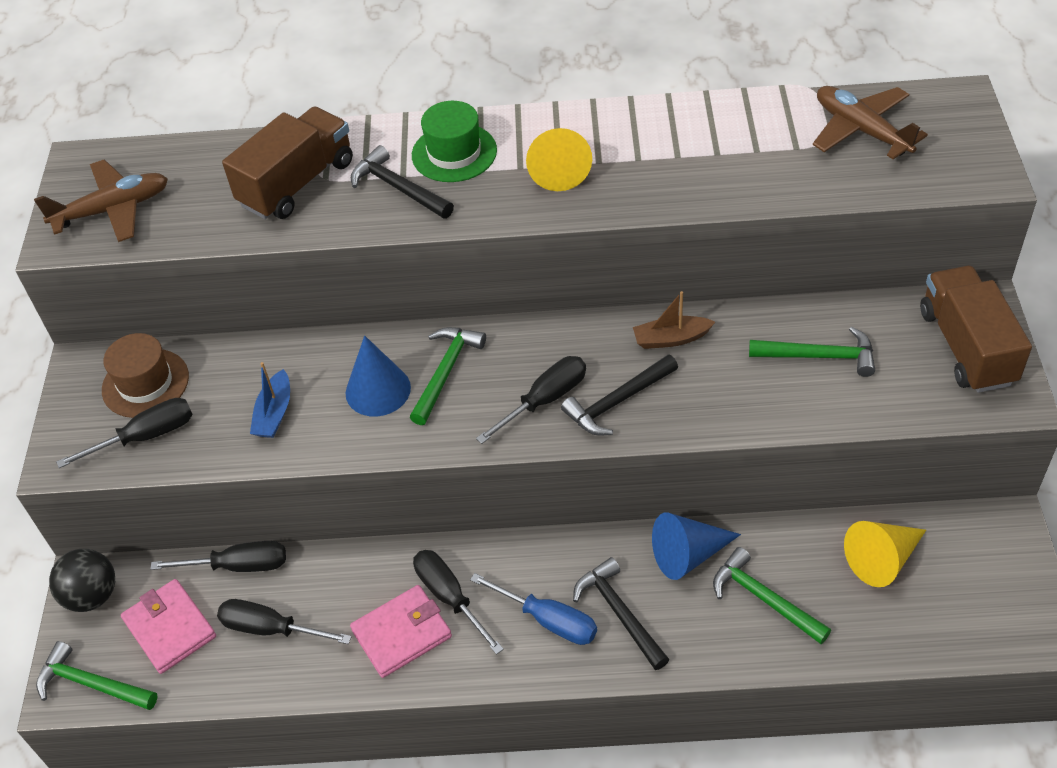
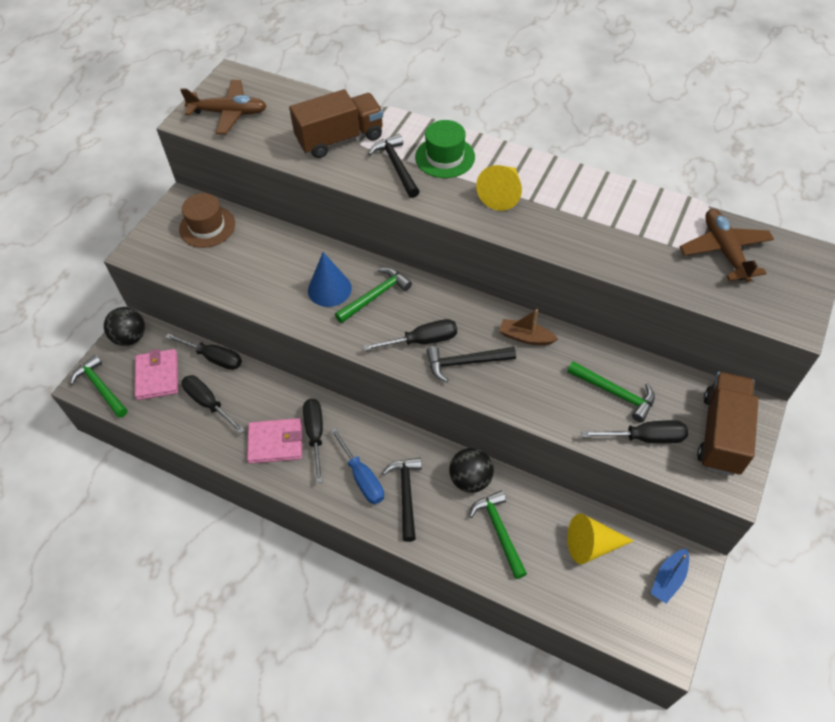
camera: 25 degrees right, 5 degrees up
(146, 436) = (188, 258): black screwdriver -> black screwdriver (646, 437)
(274, 413) = (264, 277): blue boat -> blue boat (668, 579)
(688, 554) = (470, 479): blue cone -> black ball

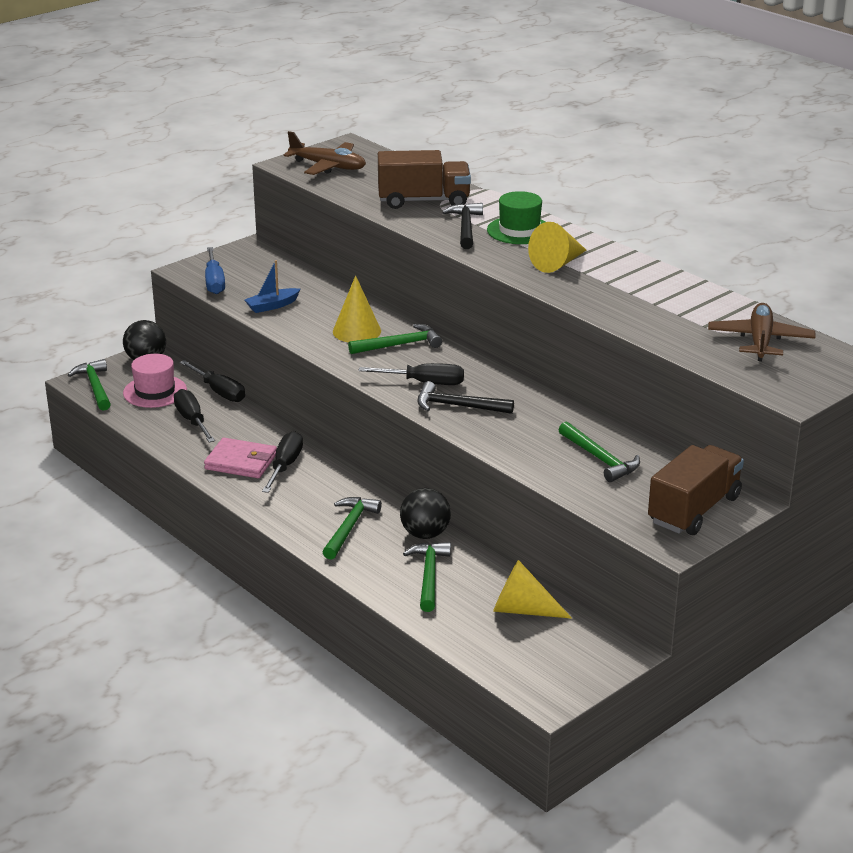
camera: 20 degrees right, 25 degrees down
(157, 376) = (155, 391): pink wallet -> pink hat
(207, 227) = (265, 267): brown hat -> none
(329, 289) = (356, 331): blue cone -> yellow cone
(362, 478) = (312, 506): blue screwdriver -> blue screwdriver (214, 282)
(406, 494) = (349, 528): black hammer -> green hammer
(525, 337) = (535, 403): brown boat -> none
(646, 437) = (608, 494): black screwdriver -> none
(668, 579) = (589, 654): blue boat -> blue boat (272, 306)

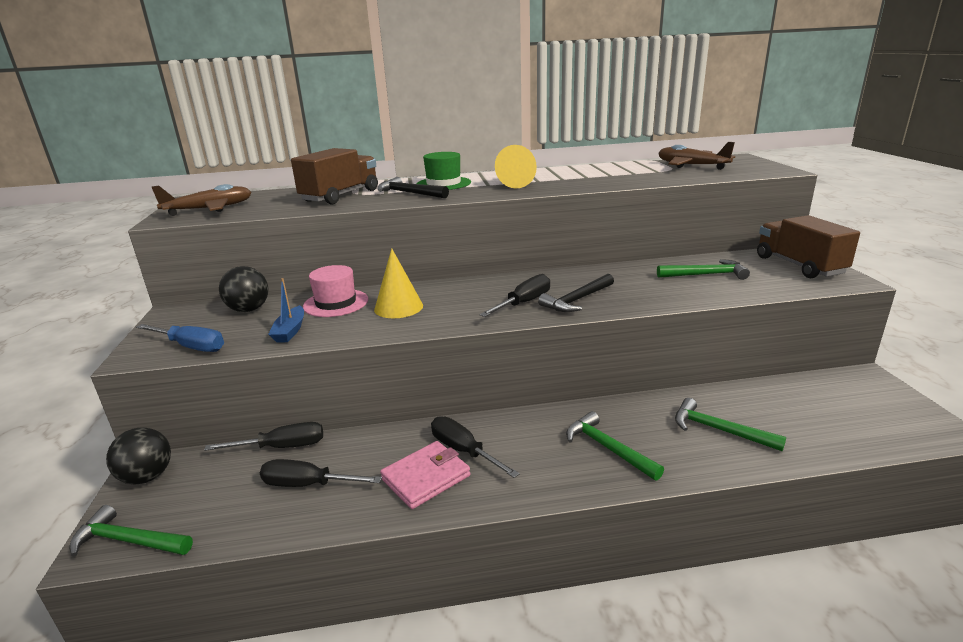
camera: 55 degrees left, 5 degrees down
(155, 391) = (214, 493): pink hat -> pink hat (336, 303)
(400, 345) = (448, 297): green hammer -> none
(425, 534) = (647, 411): black ball -> black ball (249, 310)
(522, 610) = (793, 401): yellow cone -> none

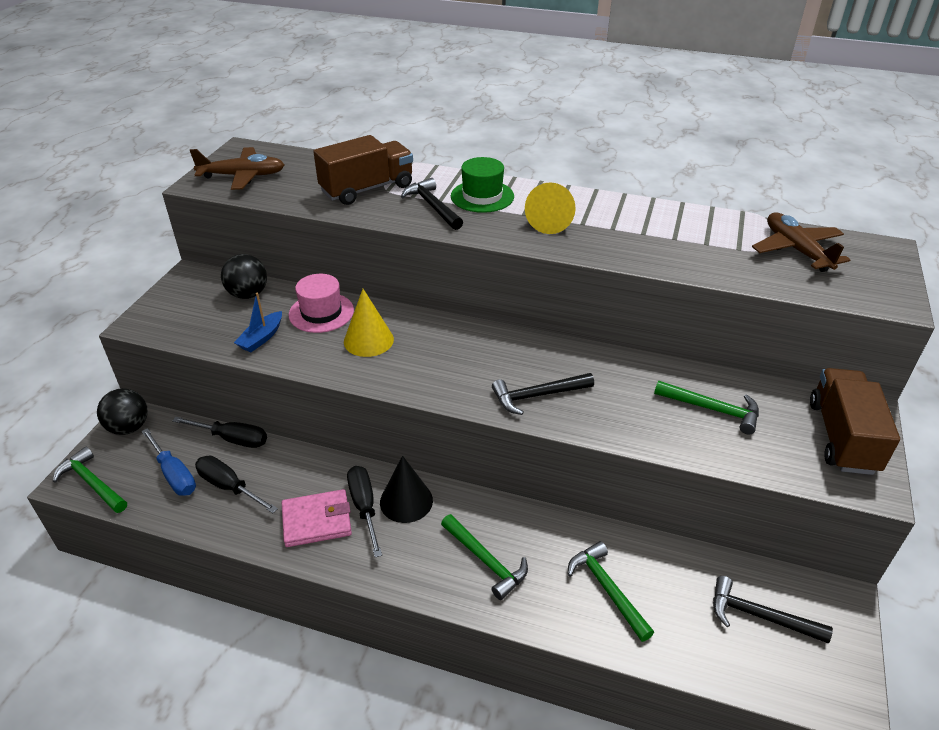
camera: 25 degrees right, 15 degrees up
(191, 347) = (180, 328): blue screwdriver -> blue screwdriver (174, 475)
(498, 433) = (406, 501): none -> black cone
(524, 302) = (484, 379): black screwdriver -> none
(607, 448) = (486, 561): green hammer -> green hammer turned 150 degrees clockwise
(834, 405) = (759, 616): none -> black hammer

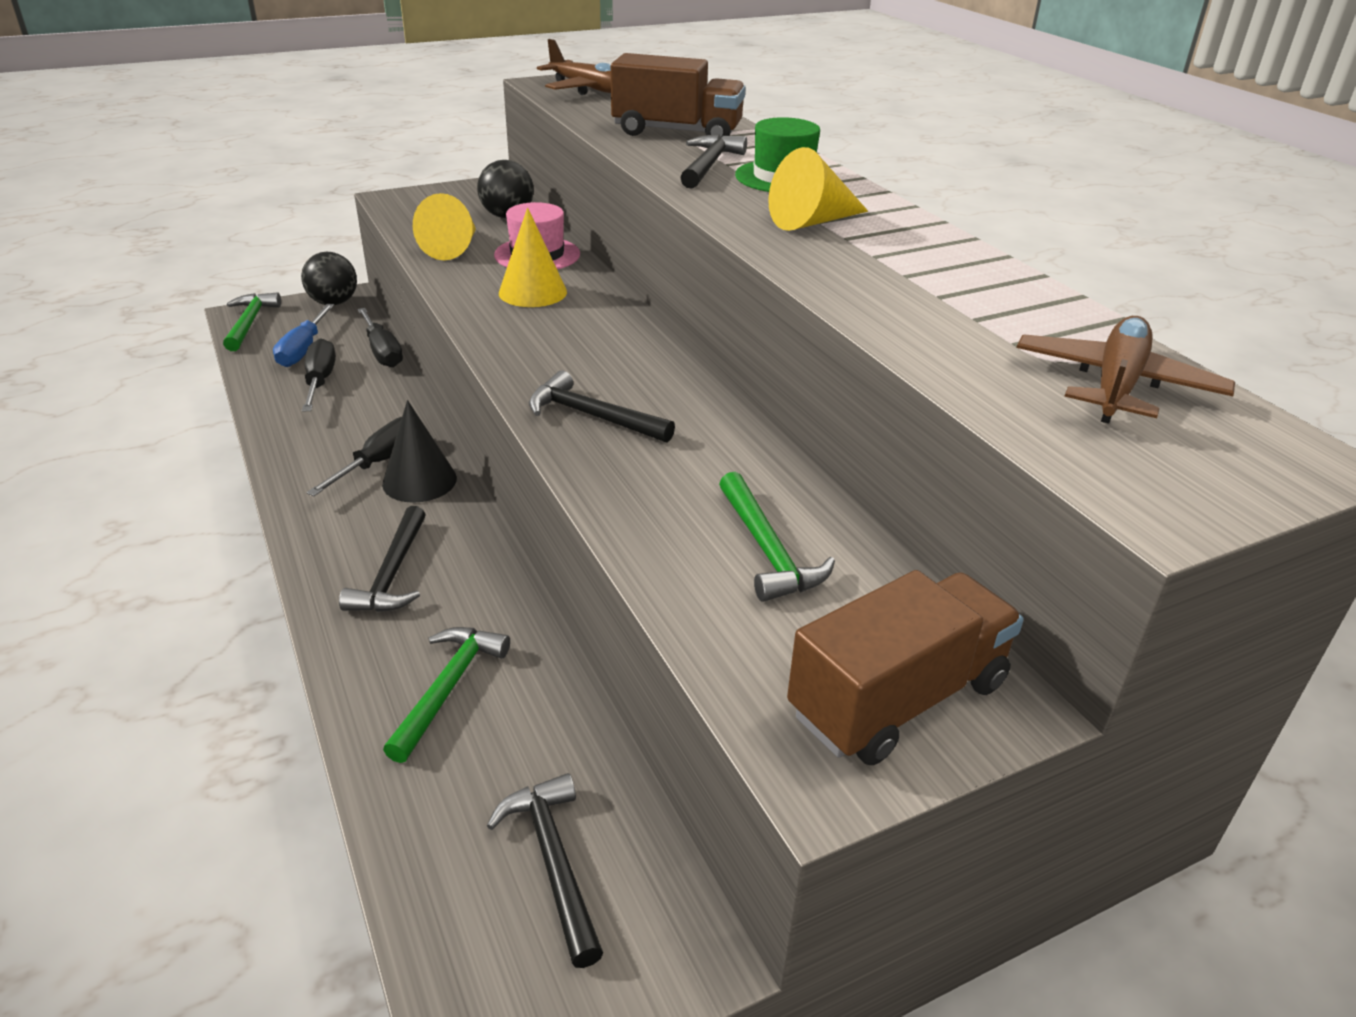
camera: 45 degrees right, 5 degrees down
(261, 338) = (453, 248): blue boat -> yellow cone
(317, 521) = (330, 445): pink wallet -> none
(486, 561) = (392, 574): green hammer -> black hammer

